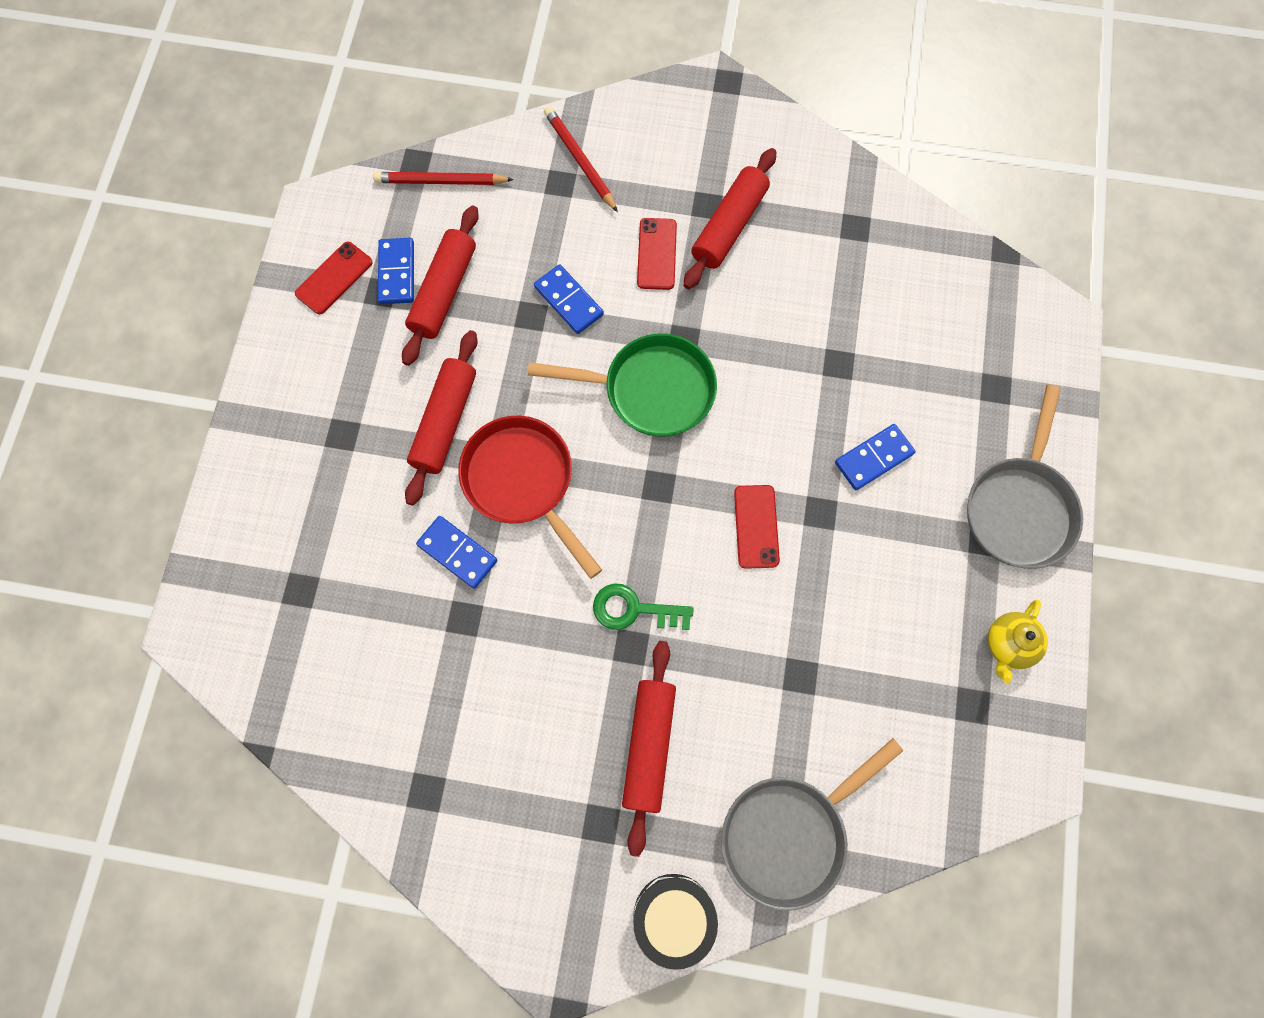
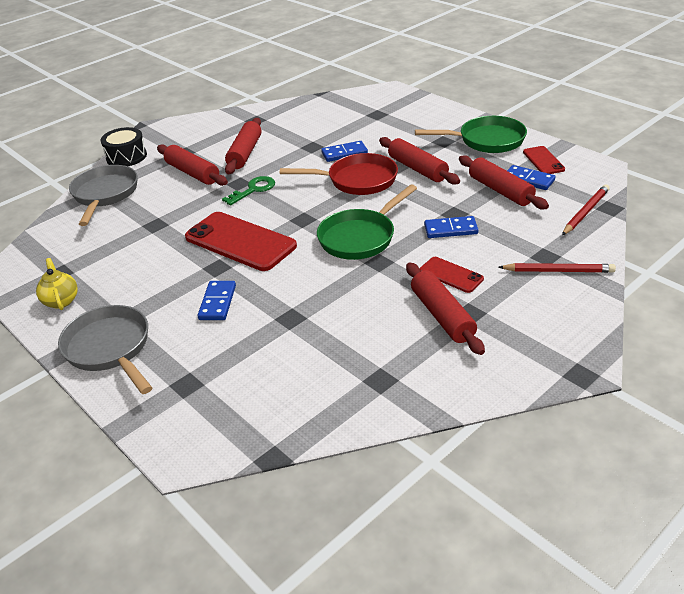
camera: 130 degrees right, 35 degrees down
(310, 376) = (487, 140): none -> green pan
(544, 711) = (245, 153): none -> red rolling pin
(756, 526) = (240, 242): red phone -> red phone, size x1.97

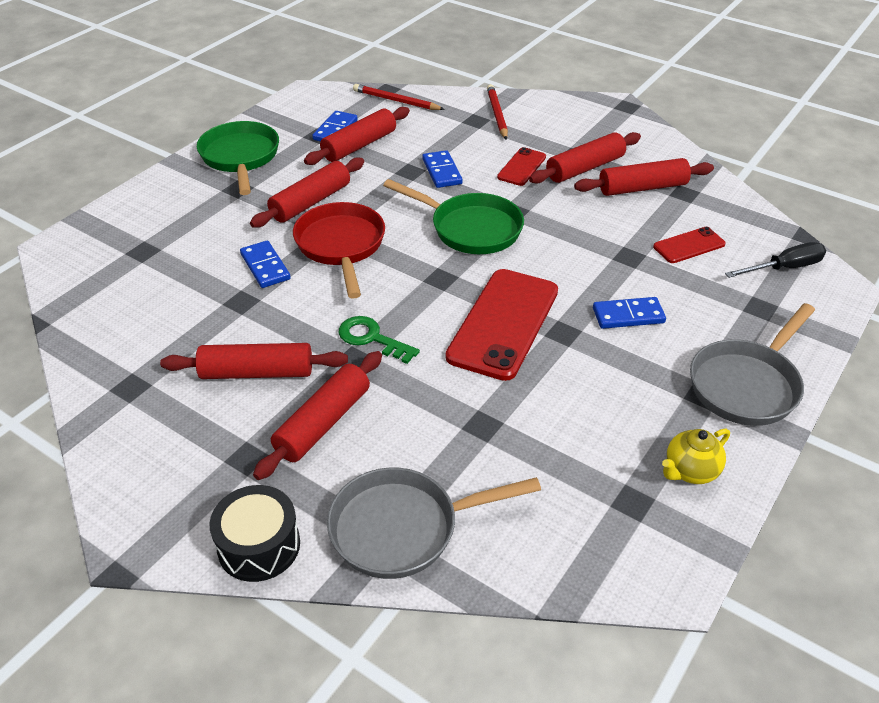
camera: 105 degrees left, 5 degrees up
(230, 420) = (784, 268): none -> black screwdriver
(397, 349) = (642, 188): none -> red rolling pin
(543, 161) = (293, 122): red phone -> red phone (689, 245)

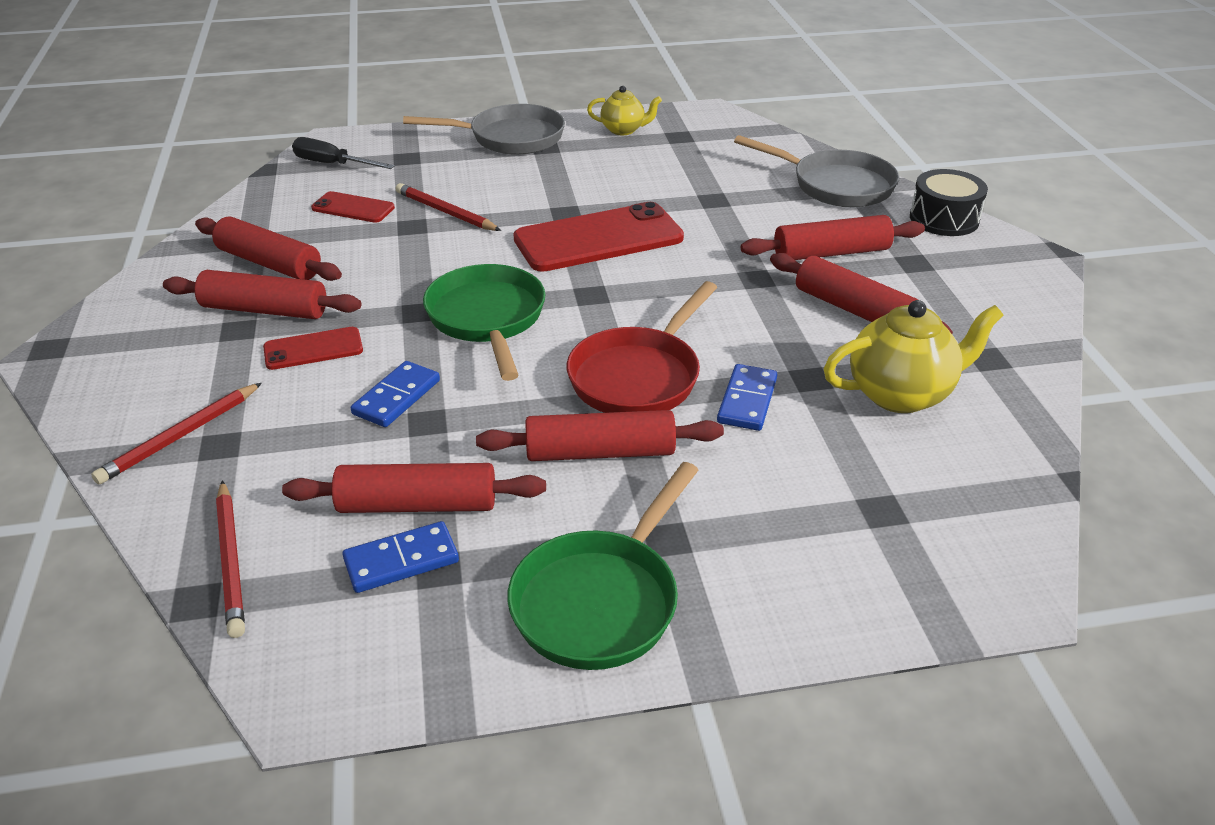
camera: 135 degrees left, 5 degrees down
(175, 322) = (901, 394): none -> yellow teapot
(372, 338) = (721, 283): green key -> none
(628, 315) = (500, 197): blue domino -> none
(634, 280) = (445, 212): none -> red pencil

